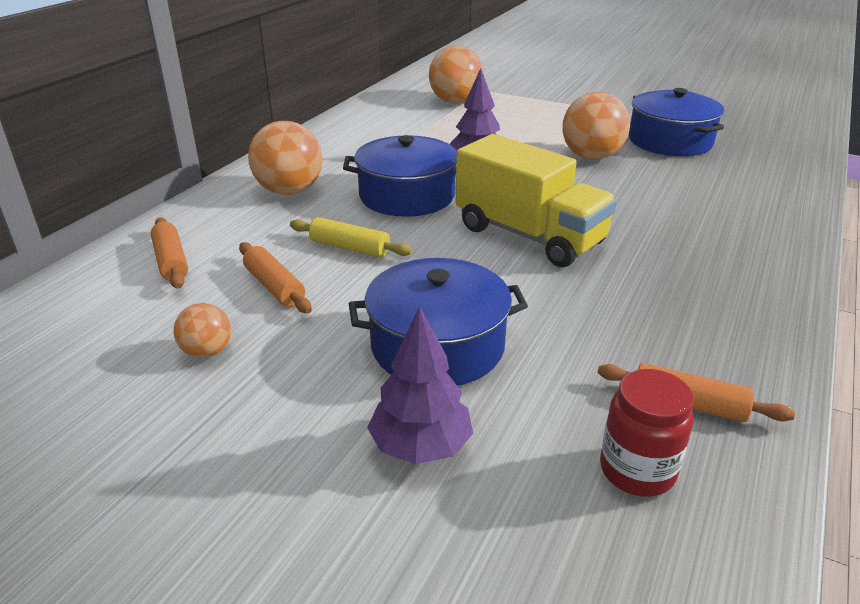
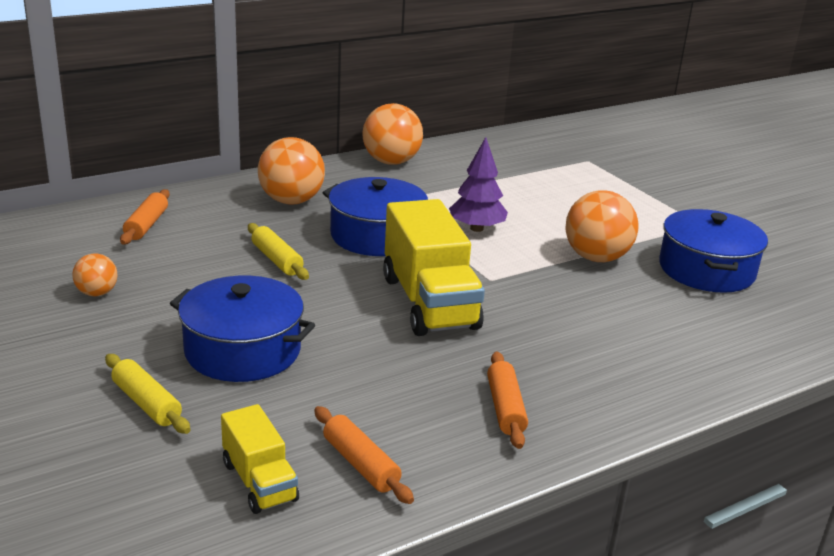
camera: 30 degrees right, 5 degrees down
(275, 286) = (190, 268): orange rolling pin -> orange rolling pin (505, 408)
(420, 446) = (146, 403): purple tree -> yellow rolling pin
(455, 102) = (544, 166): orange ball -> orange ball (391, 162)
(637, 470) = (259, 481): red jar -> yellow truck

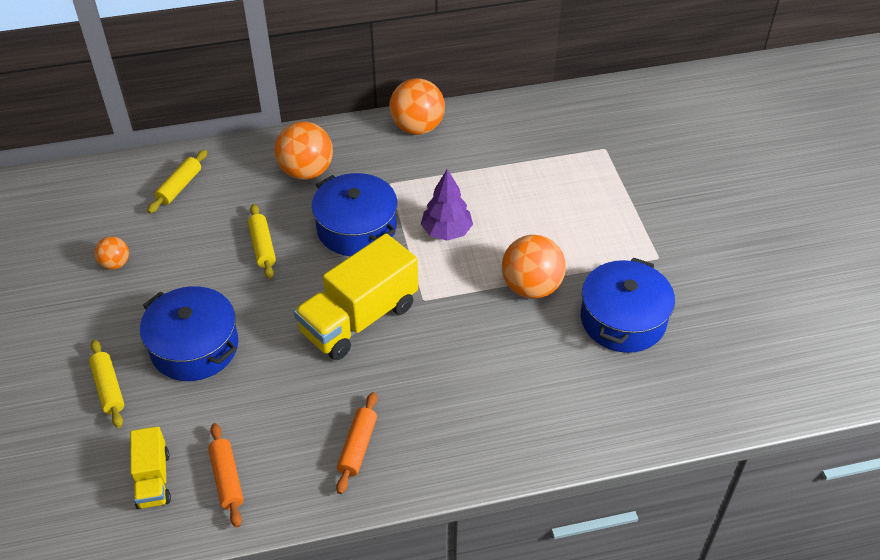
camera: 20 degrees right, 20 degrees up
(146, 225) = (179, 187): orange rolling pin -> yellow rolling pin
(429, 302) = (359, 318): yellow truck -> yellow truck turned 45 degrees clockwise

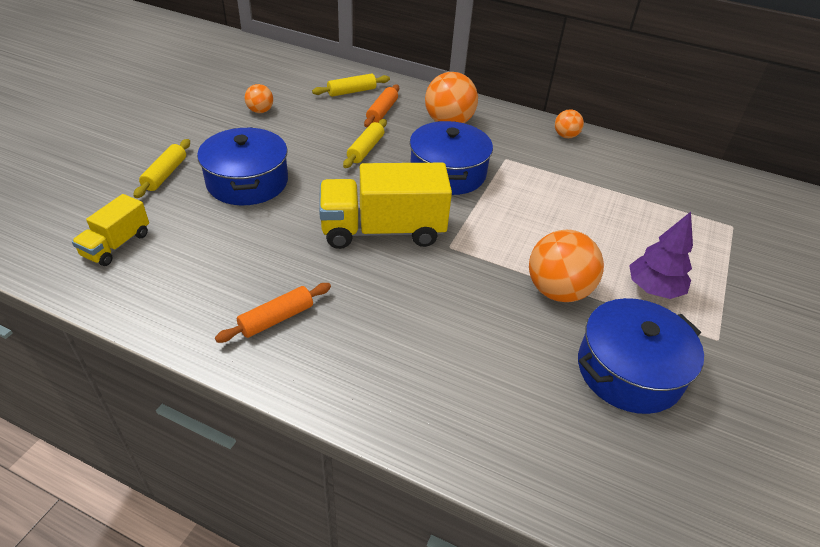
camera: 35 degrees right, 5 degrees down
(227, 479) = (160, 277): orange rolling pin -> orange rolling pin (382, 112)
(417, 127) = (565, 136): orange ball -> orange ball, size x0.53
(446, 231) = (519, 211): purple tree -> purple tree (653, 289)

